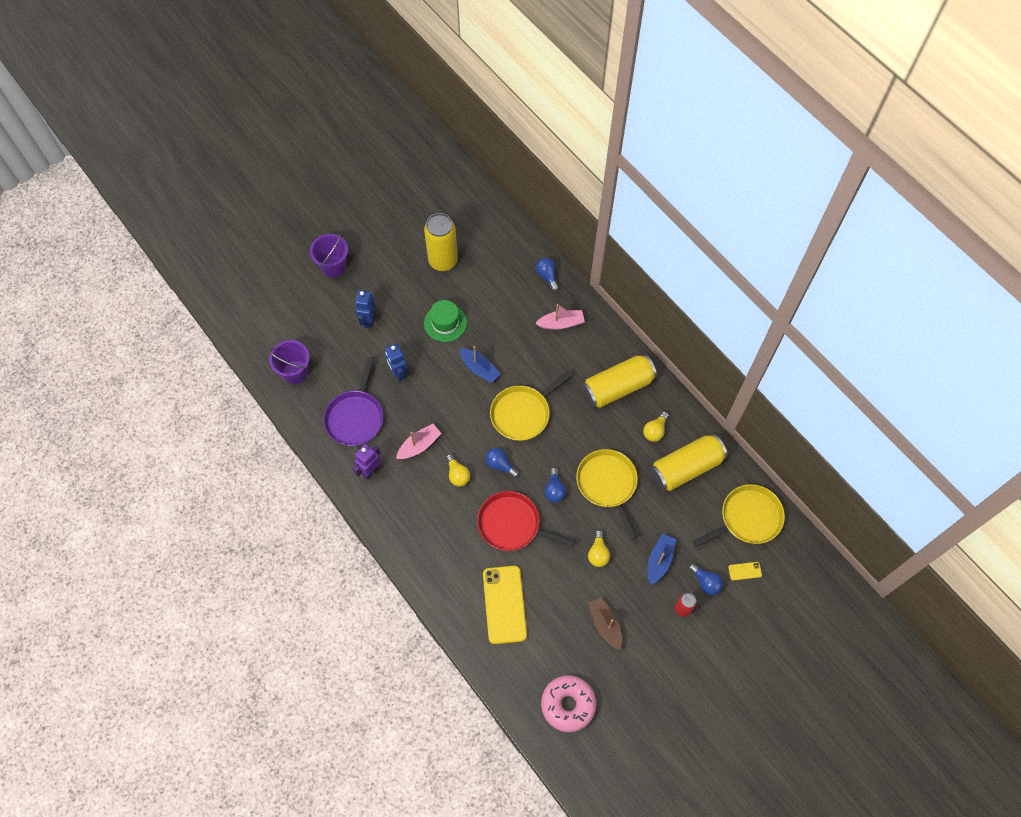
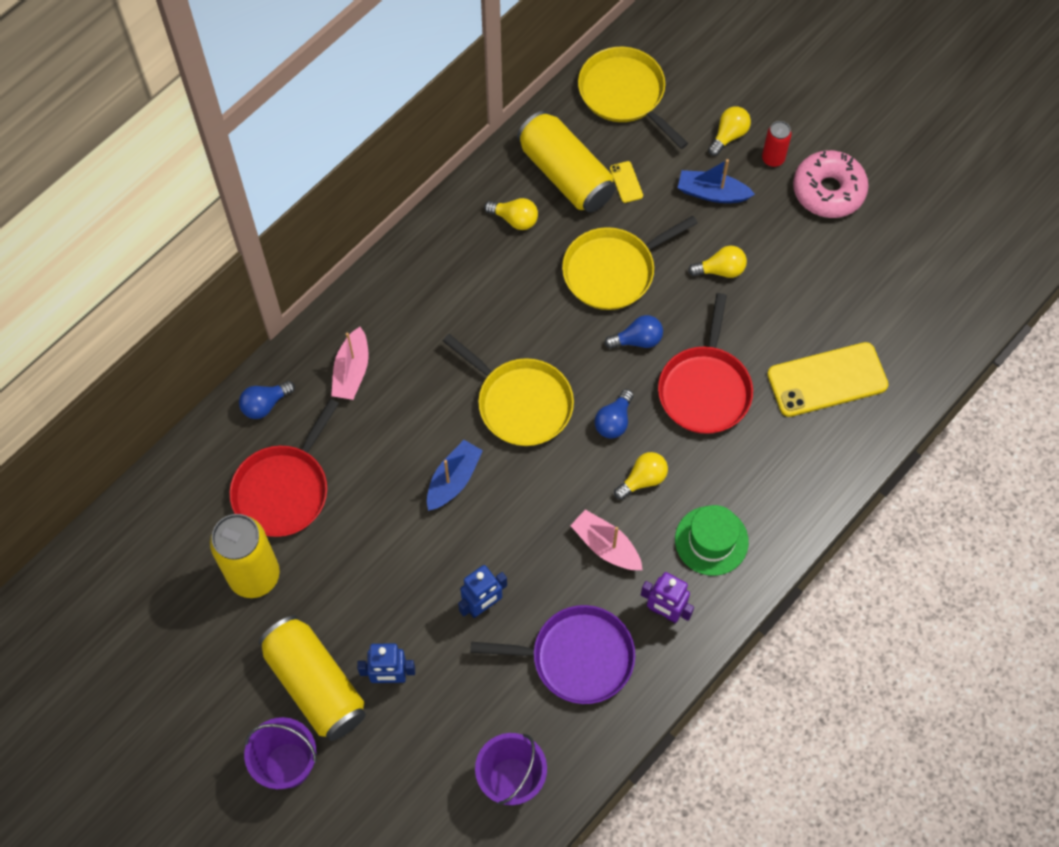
camera: 100 degrees left, 0 degrees up
(445, 323) = (376, 549): green hat -> green hat (711, 540)
(491, 280) = (284, 490): none -> red pan
(561, 323) = (351, 371): pink boat -> pink boat turned 150 degrees counterclockwise
(568, 704) = (941, 279): pink donut -> pink donut (828, 191)
(605, 624) = (820, 248): brown boat -> none
(617, 387) = (452, 277): yellow can -> yellow can (315, 685)
(705, 582) = (729, 135): blue light bulb -> yellow light bulb
(745, 571) = (701, 92): yellow phone -> yellow phone (626, 182)

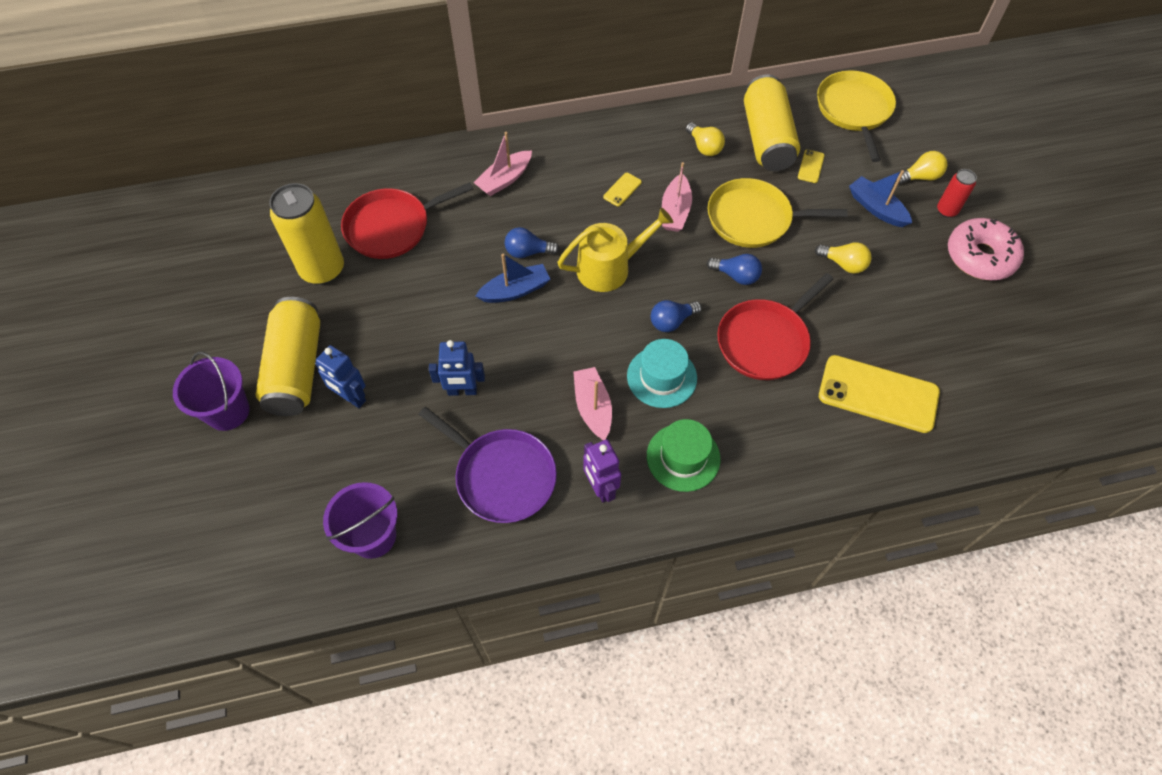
camera: 35 degrees right, 5 degrees down
(265, 404) = (428, 167): blue light bulb -> blue light bulb (528, 252)
(472, 313) = (622, 189): none -> yellow phone
(521, 403) = (609, 268): yellow pan -> yellow watering can
(537, 306) = (675, 211): none -> pink boat
(643, 479) = (661, 377): yellow light bulb -> turquoise hat

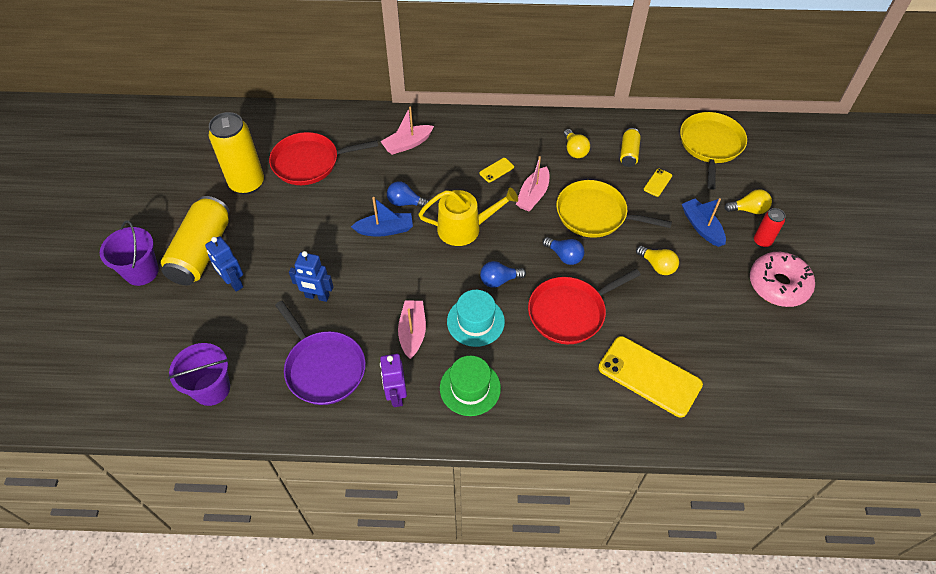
camera: 15 degrees right, 5 degrees down
(766, 138) = (628, 153): yellow can -> yellow can, size x0.50

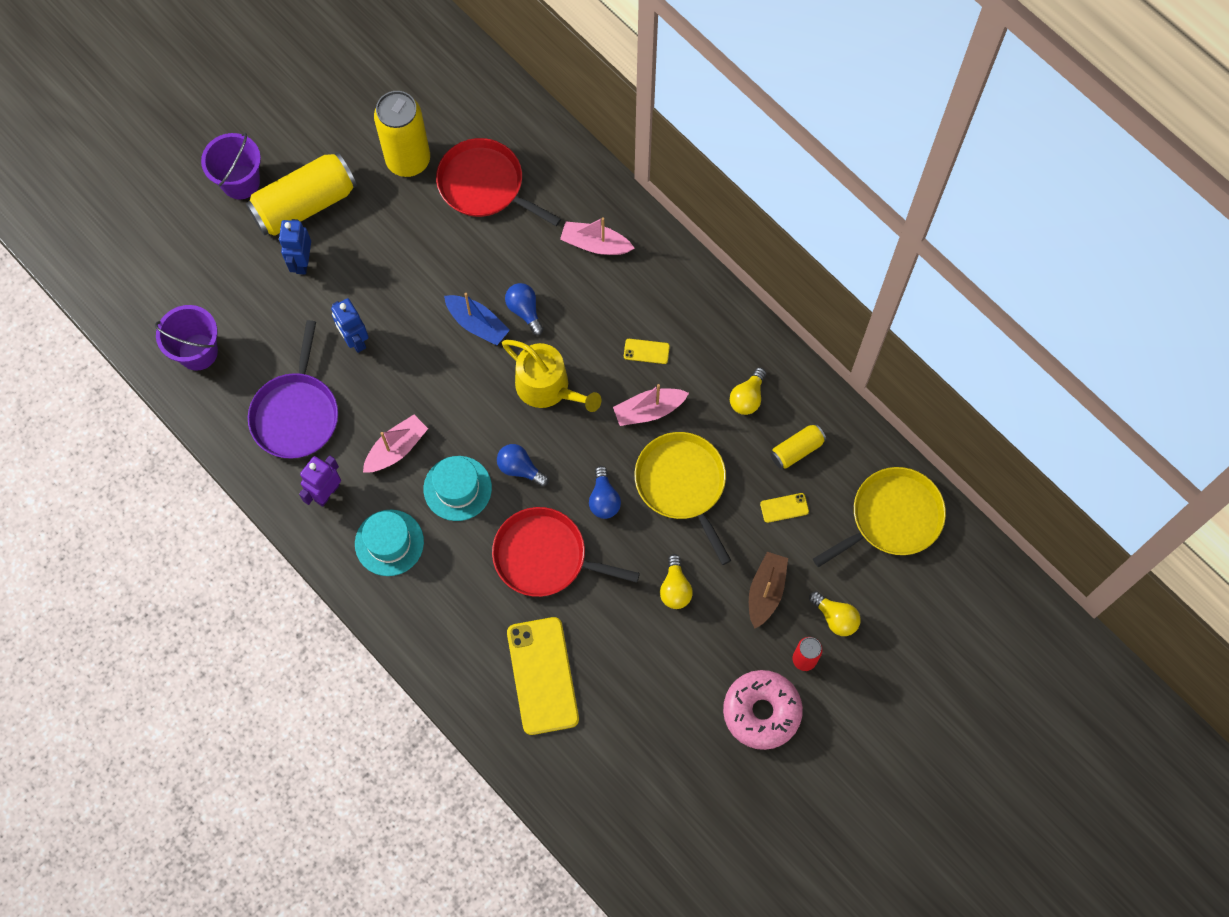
camera: 45 degrees right, 15 degrees up
(470, 388) = (389, 543): green hat -> turquoise hat
(701, 227) = (766, 591): blue boat -> brown boat

